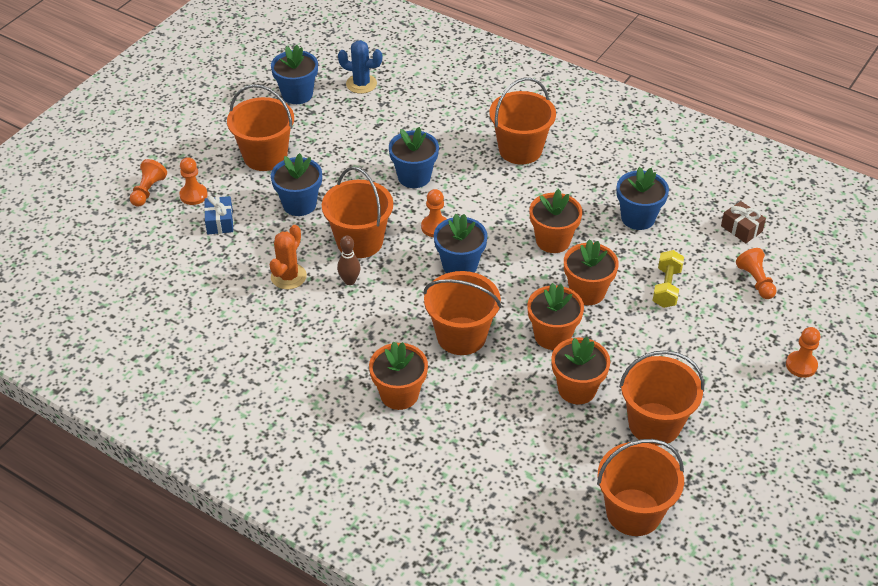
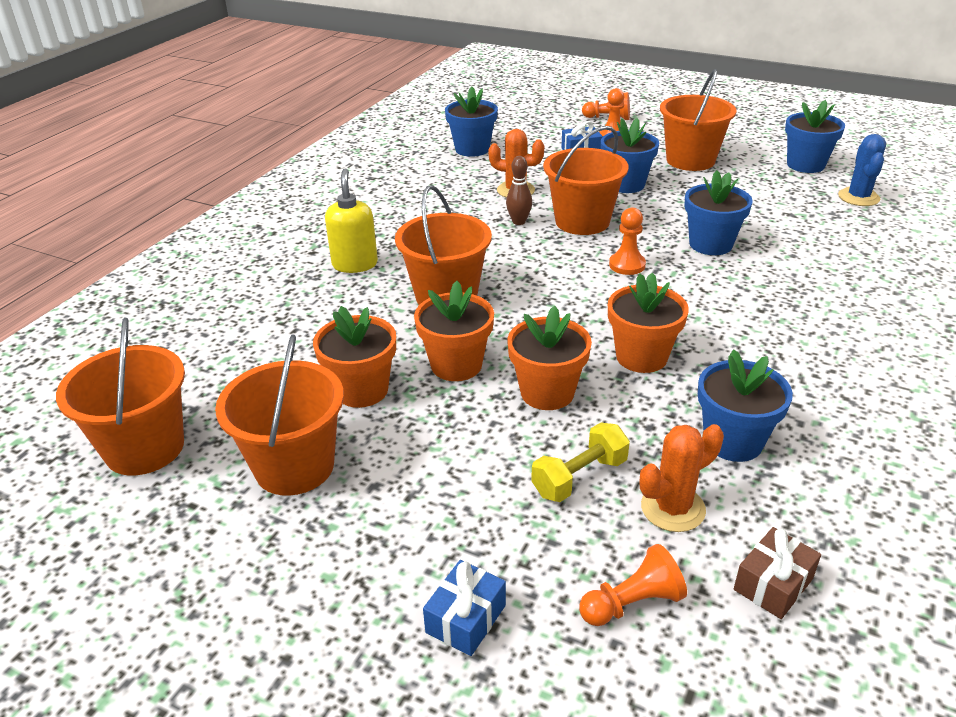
camera: 85 degrees right, 10 degrees down
(399, 394) = (355, 264): orange flower pot -> yellow soap dispenser
(460, 265) = (566, 287): blue flower pot -> blue flower pot (472, 149)
(520, 150) = (820, 319): orange bucket -> none
(666, 288) = (579, 477): yellow dumbbell -> yellow dumbbell turned 45 degrees counterclockwise
(691, 253) = (672, 508): none -> orange cactus
(769, 346) = (466, 619): none -> blue gift
(801, 365) = (420, 670): orange pawn -> none

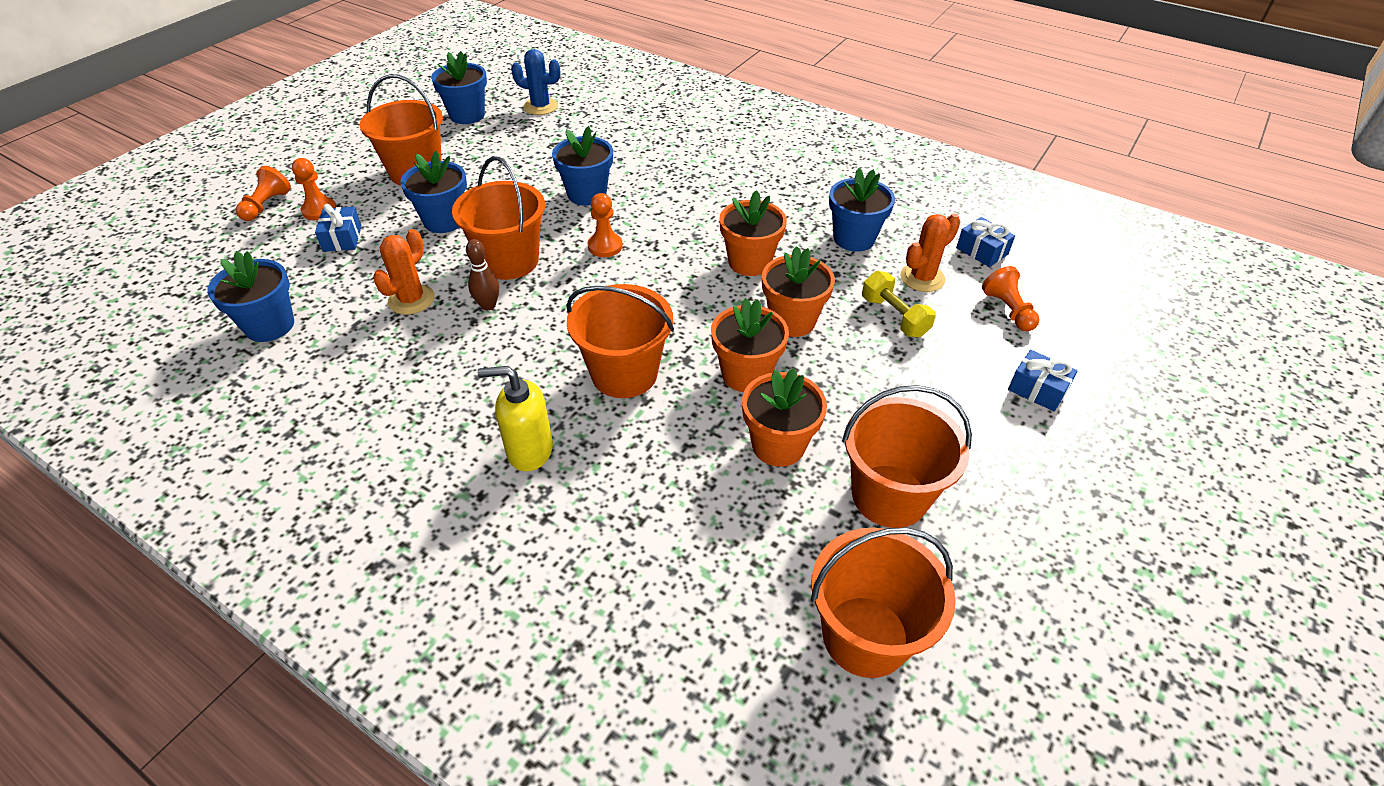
camera: 85 degrees left, 10 degrees up
(672, 508) = (922, 278): orange cactus -> orange cactus turned 75 degrees clockwise
(773, 584) = (982, 251): brown gift -> blue gift

